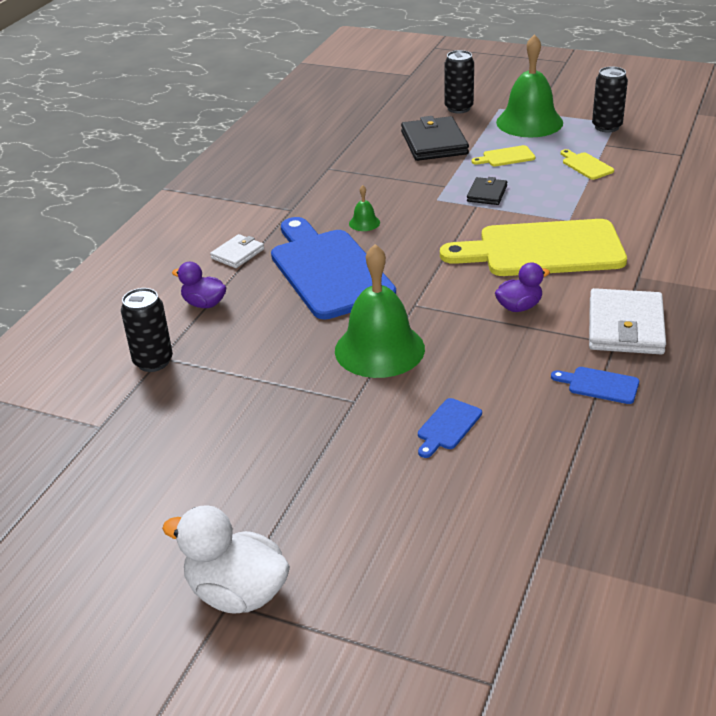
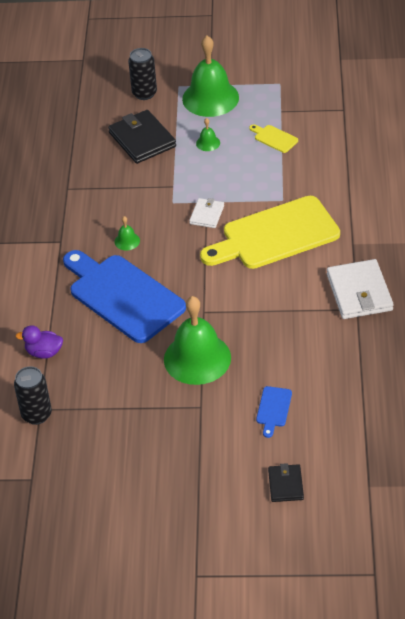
camera: 20 degrees left, 10 degrees up
(237, 254) = (42, 297): white wallet -> white wallet (207, 215)
(237, 593) = (198, 568): white duck -> none
(487, 194) = (209, 187): black wallet -> black wallet (285, 485)
(506, 157) = (208, 143): yellow cutting board -> green bell
(519, 307) = (279, 294): purple duck -> none
(599, 385) = (359, 347): blue cutting board -> none
(606, 127) = (275, 90): black can -> none

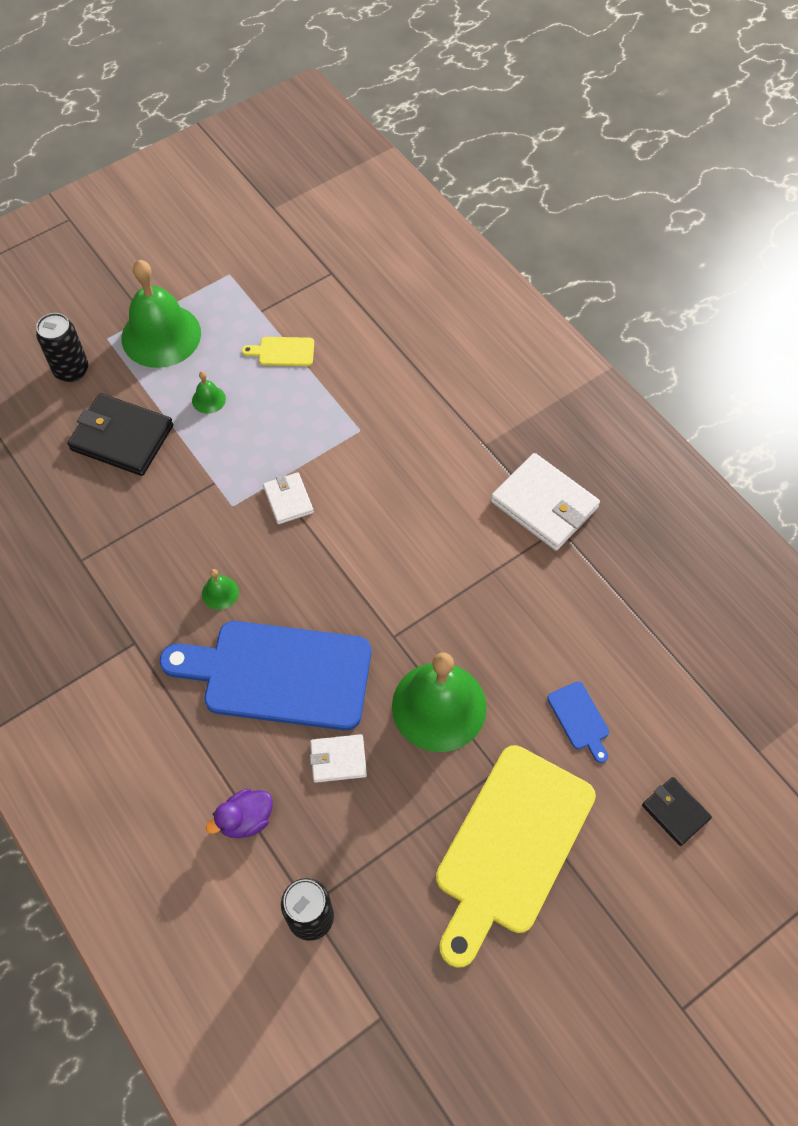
camera: 40 degrees left, 15 degrees up
(117, 352) = (338, 759): none -> white wallet
(275, 235) = (391, 482): yellow cutting board -> yellow cutting board (511, 846)

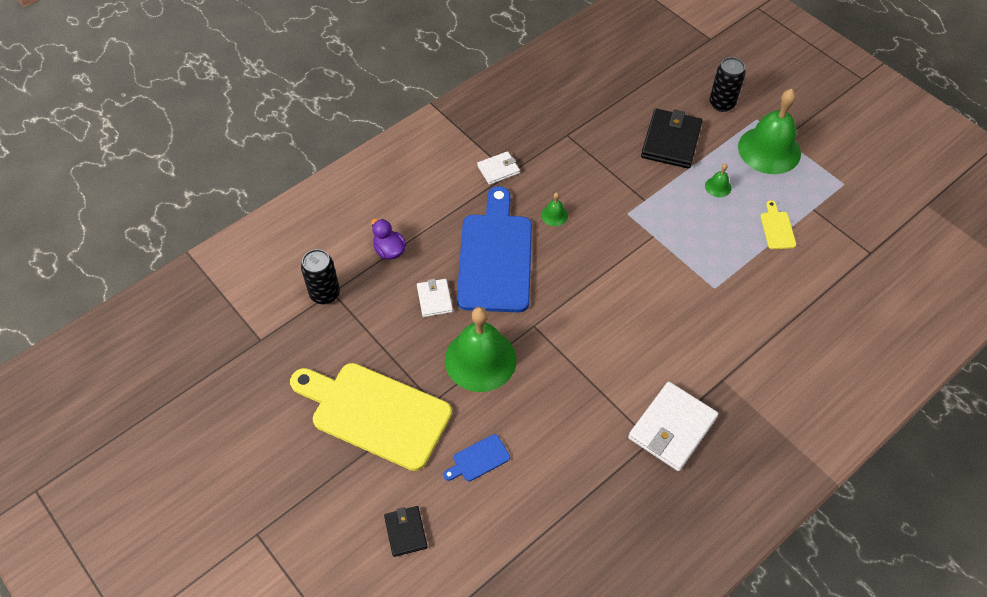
camera: 85 degrees right, 5 degrees down
(288, 500) = (639, 247): white wallet -> white wallet (498, 169)
(675, 812) = (405, 532): black wallet -> black wallet turned 60 degrees counterclockwise

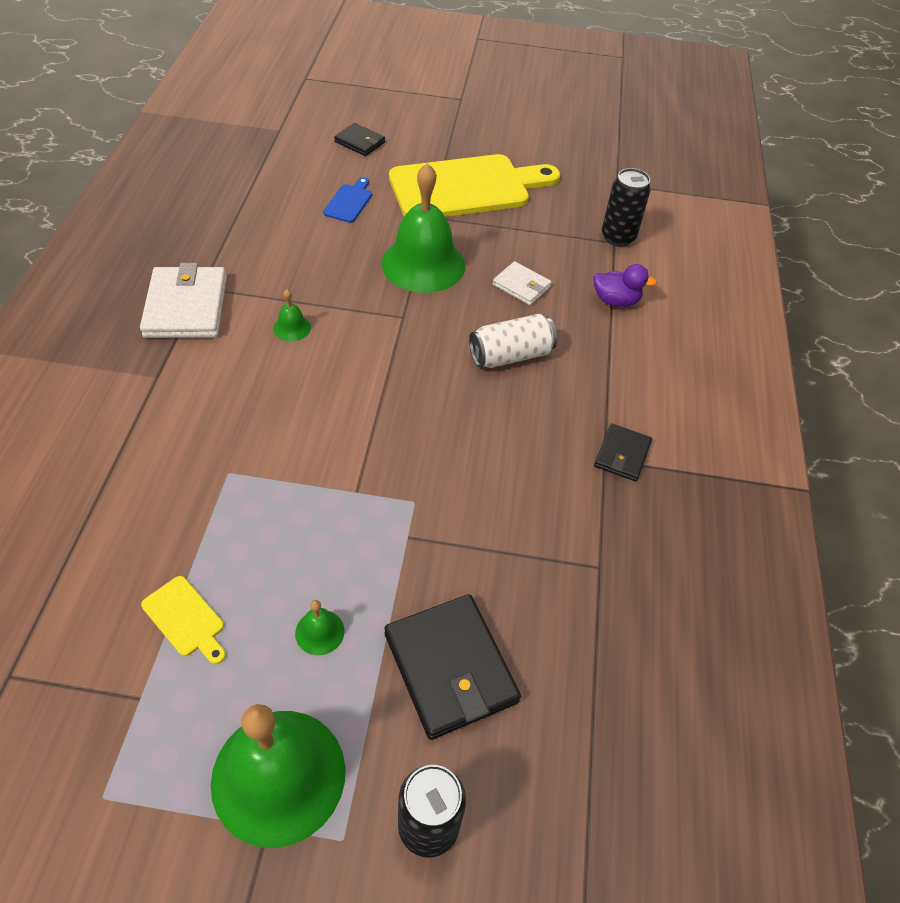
camera: 135 degrees right, 5 degrees down
(495, 257) = (510, 355): blue cutting board -> white can
(498, 169) = (622, 454): white wallet -> black wallet
(554, 215) = (498, 440): green bell -> green bell (292, 327)

